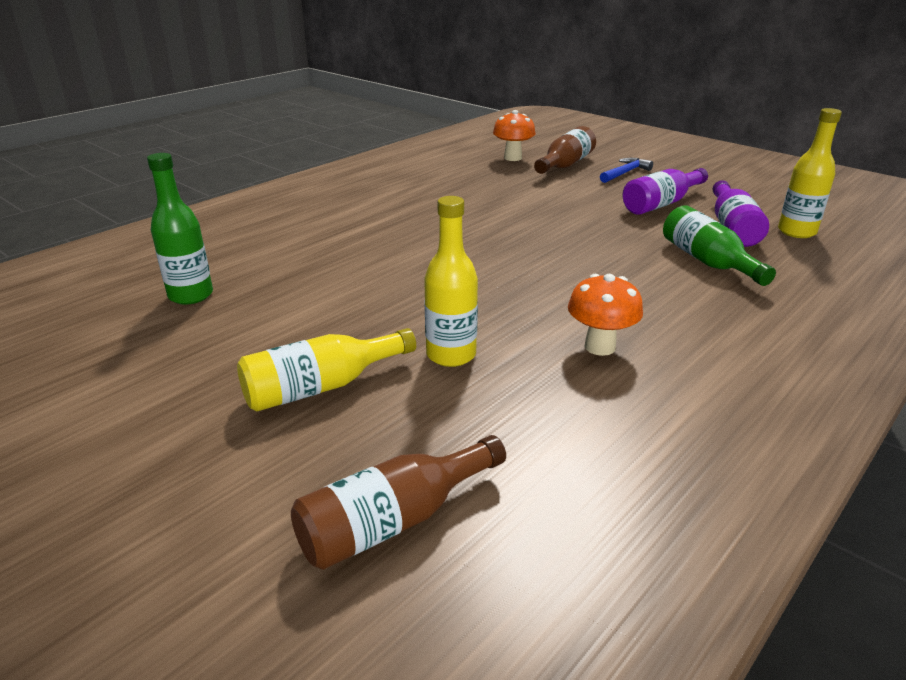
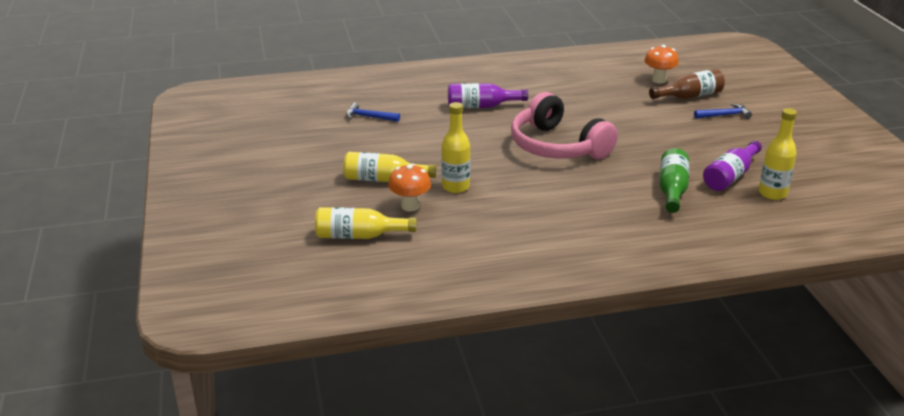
camera: 35 degrees right, 0 degrees up
(191, 295) = (369, 117): green bottle -> blue hammer
(394, 521) = (359, 236): brown bottle -> yellow bottle
(509, 253) = (557, 146): none -> pink headphones
(600, 347) = (533, 209): orange mushroom -> orange mushroom (410, 206)
(661, 204) = (710, 145): purple bottle -> purple bottle (481, 106)

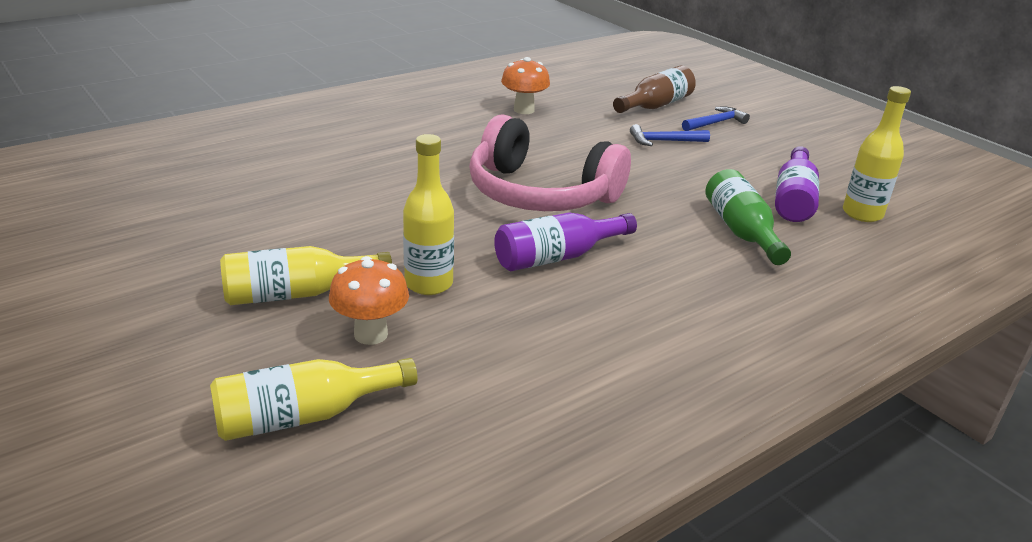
camera: 25 degrees left, 0 degrees up
(369, 117) = (220, 191): blue hammer -> blue hammer (664, 141)
(481, 106) = (393, 152): purple bottle -> purple bottle (557, 257)
(659, 80) = (603, 91): orange mushroom -> orange mushroom (524, 110)

